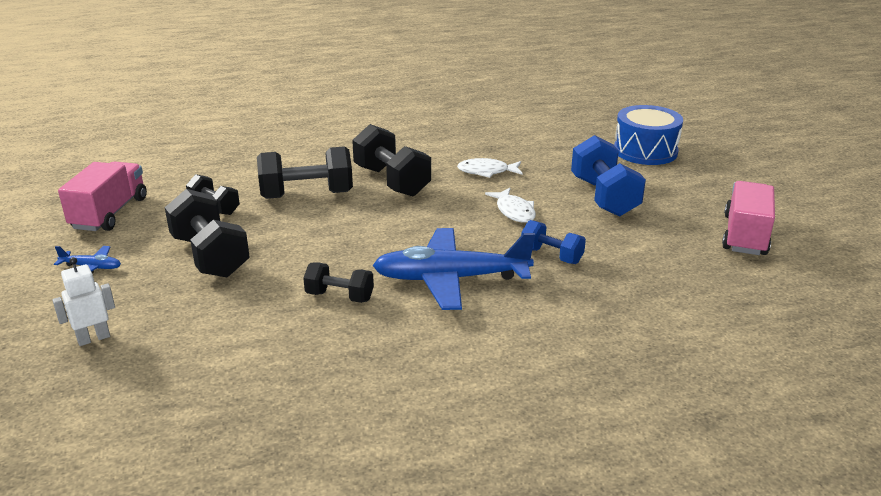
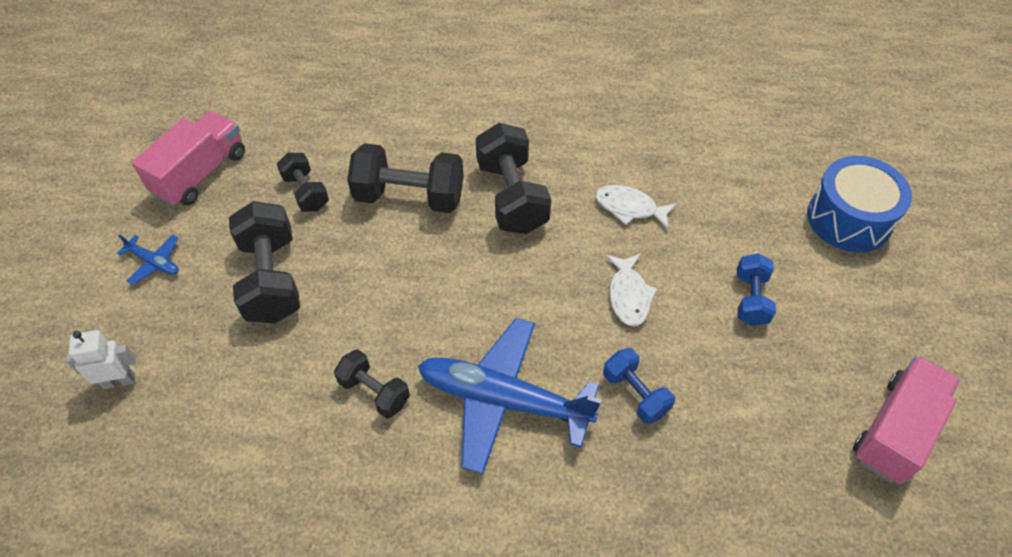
camera: 20 degrees right, 25 degrees up
(604, 197) = (750, 299): blue dumbbell -> blue dumbbell, size x0.58

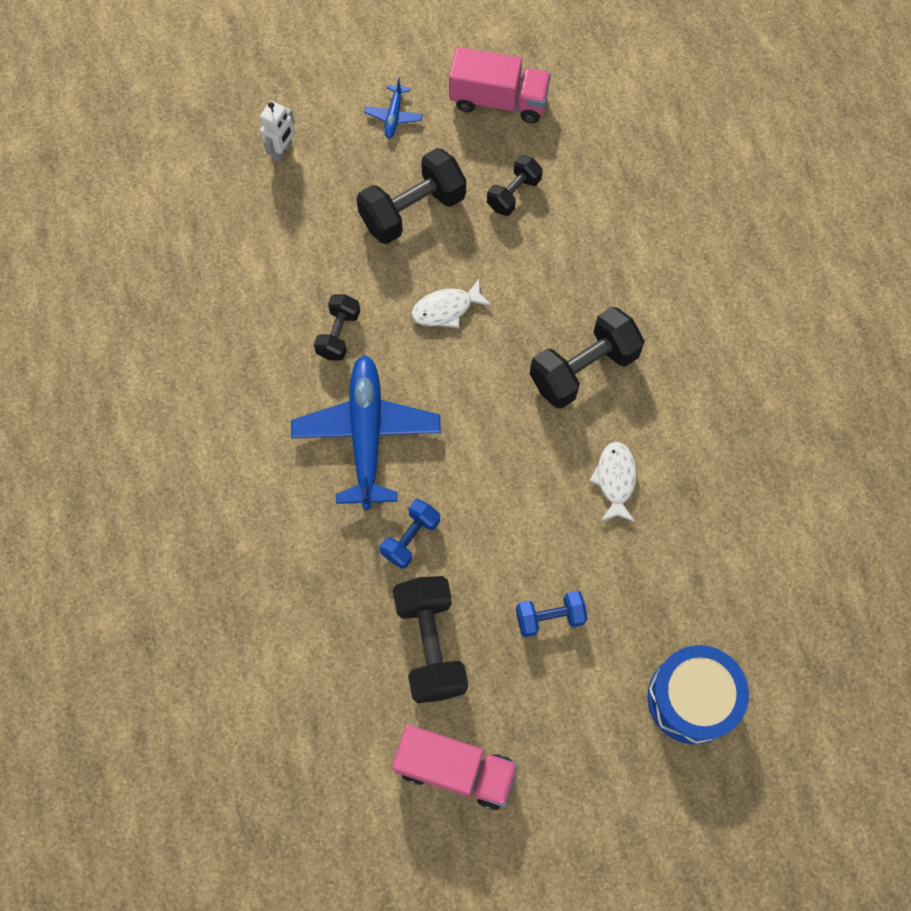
camera: 70 degrees right, 15 degrees up
(119, 381) = (282, 151): white robot -> white robot turned 60 degrees clockwise
(409, 196) = (545, 281): black dumbbell -> black dumbbell (430, 644)
(628, 295) = (510, 506): white fish -> white fish (446, 309)

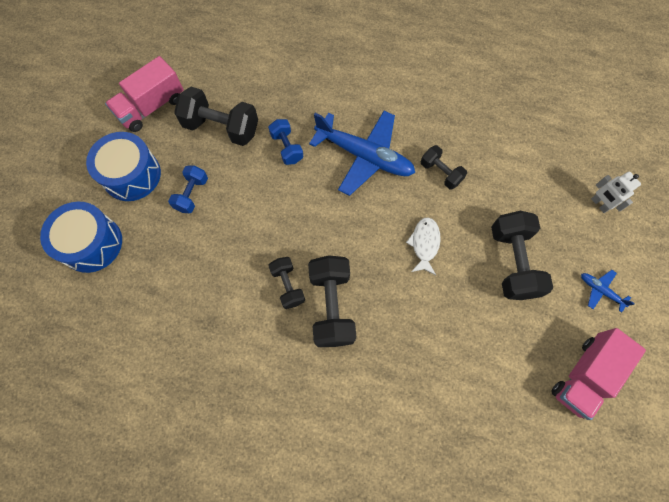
camera: 120 degrees right, 0 degrees up
(513, 194) = (494, 339): black dumbbell -> black dumbbell (288, 286)
(572, 718) = (132, 175): none -> blue drum
(615, 480) = (245, 280): white fish -> none

